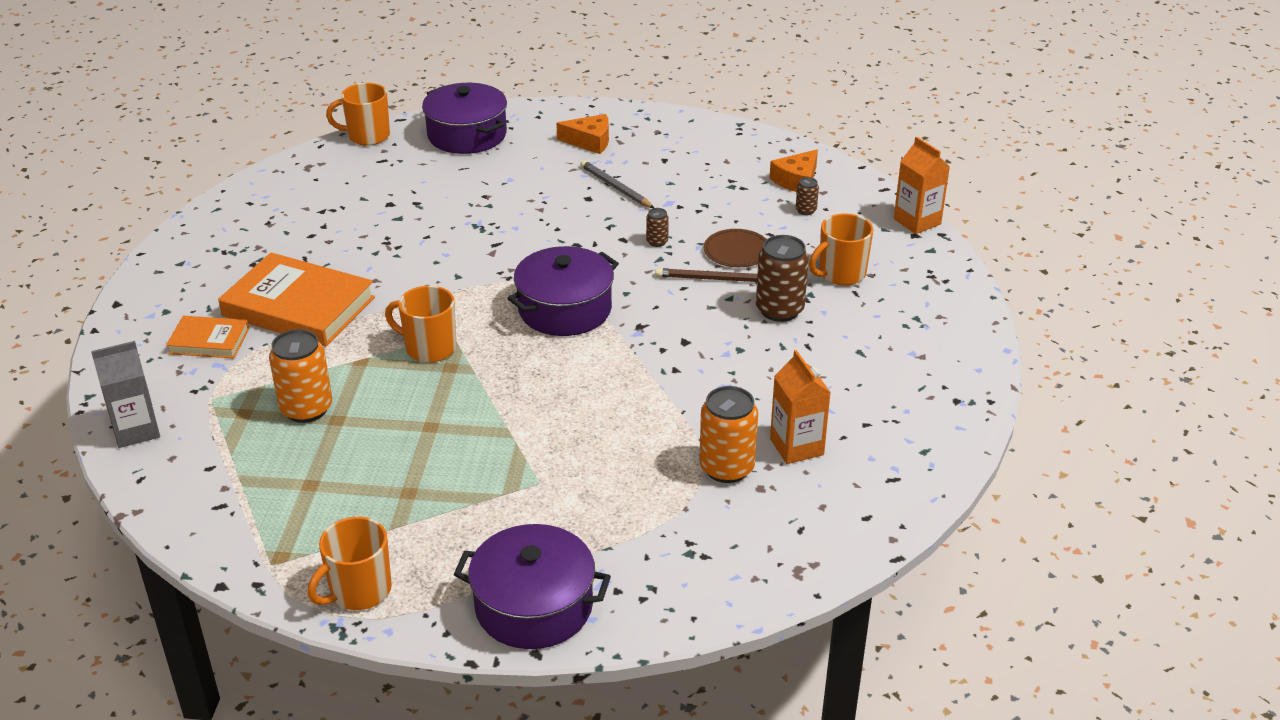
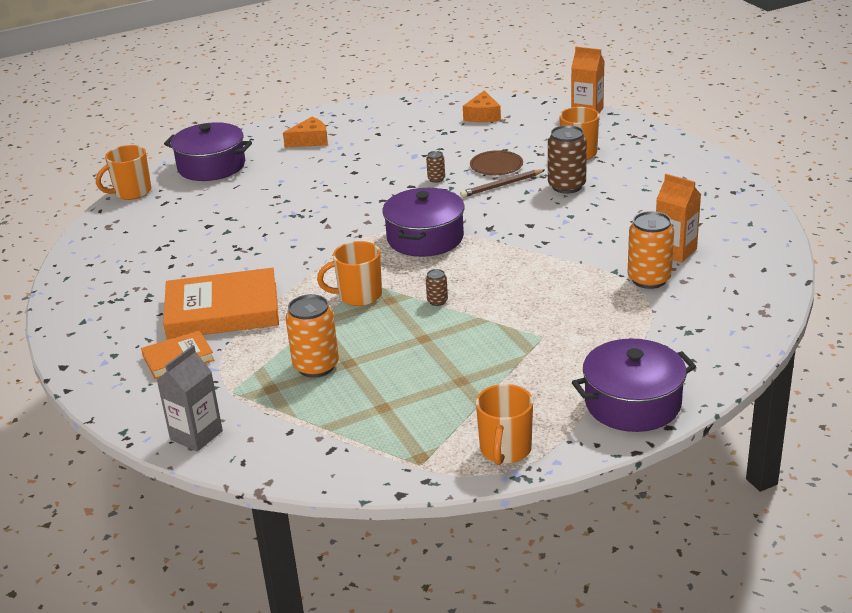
camera: 30 degrees left, 5 degrees down
(616, 187) = (365, 159): grey pencil -> none
(806, 210) = (510, 129): brown can -> brown can (437, 301)

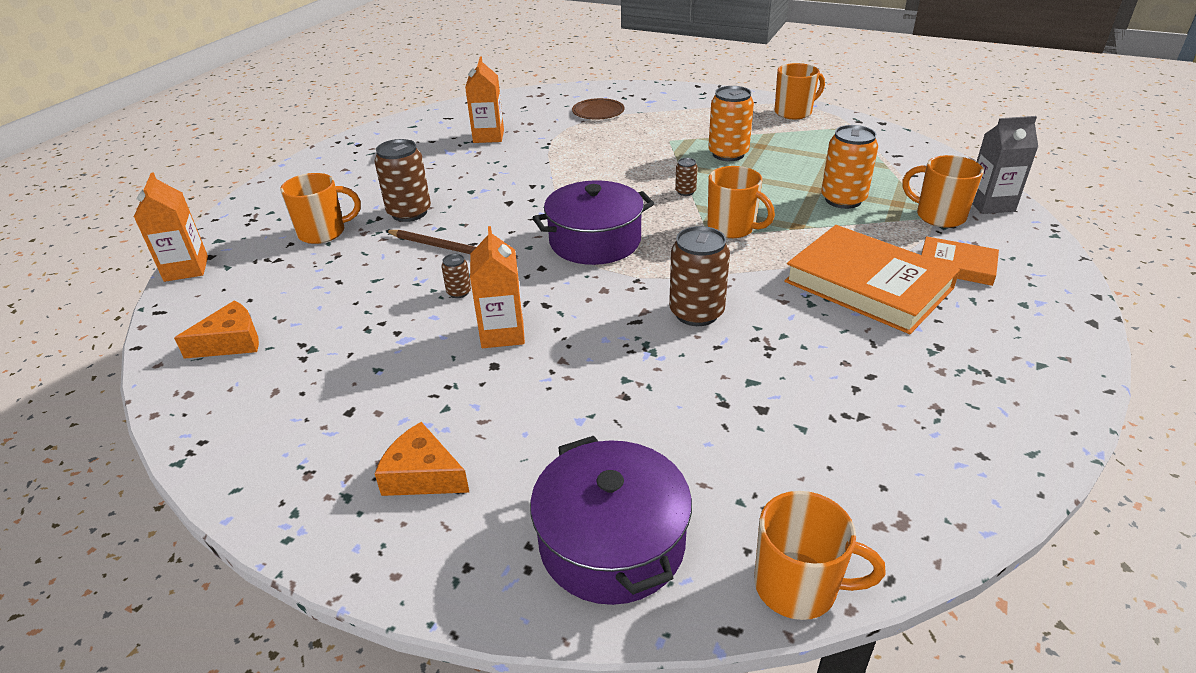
camera: 130 degrees left, 5 degrees up
(227, 395) = (939, 216): none -> orange mug
(299, 240) = (696, 313): none -> brown can
(376, 181) = (502, 333): none -> orange carton
(496, 165) = (390, 269): brown plate -> brown plate (598, 111)
(632, 403) = (692, 98): purple pot -> none
(649, 279) = (542, 133): orange can -> orange can (728, 154)

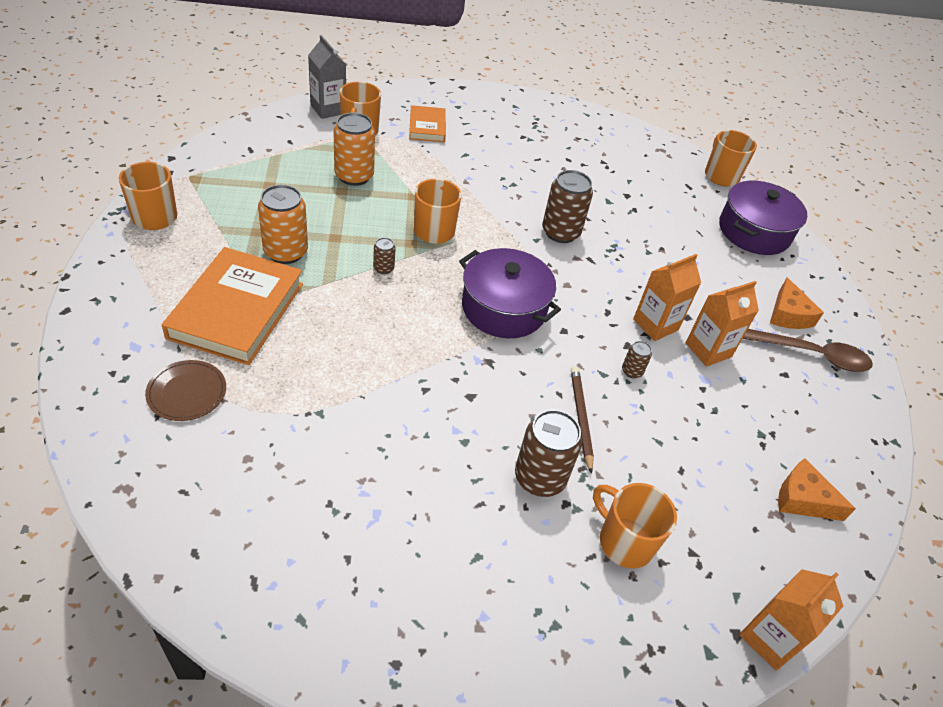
camera: 125 degrees left, 10 degrees up
(346, 458) = (812, 355): none -> brown spoon
(488, 136) = (309, 490): orange carton -> orange carton (708, 350)
(868, 285) = (475, 162): orange book -> orange book (237, 310)

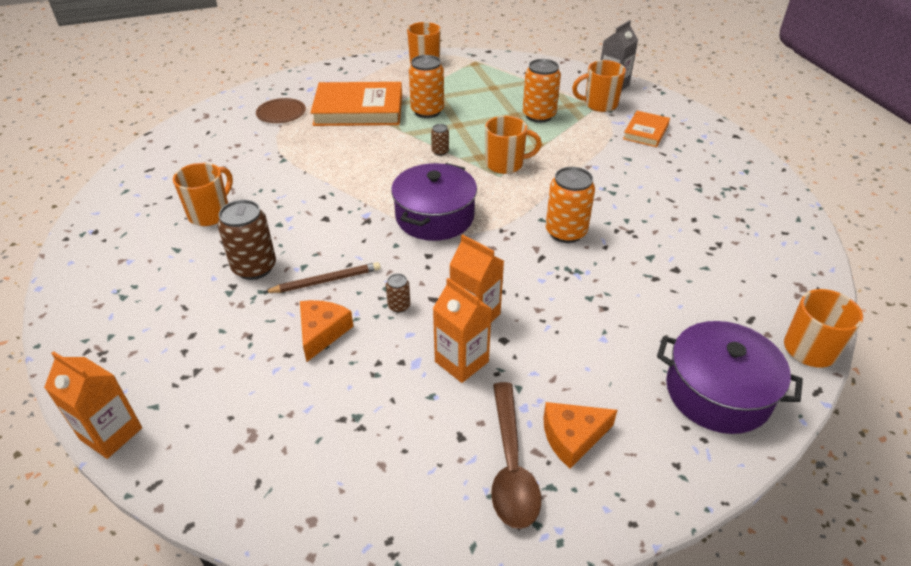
camera: 80 degrees right, 5 degrees down
(427, 127) = (645, 132): orange book -> orange book turned 45 degrees counterclockwise
(560, 232) = (566, 232): brown can -> orange can
(624, 541) = (201, 324): orange mug -> orange mug (210, 214)
(802, 499) = (277, 458): orange cheese -> orange cheese (322, 332)

